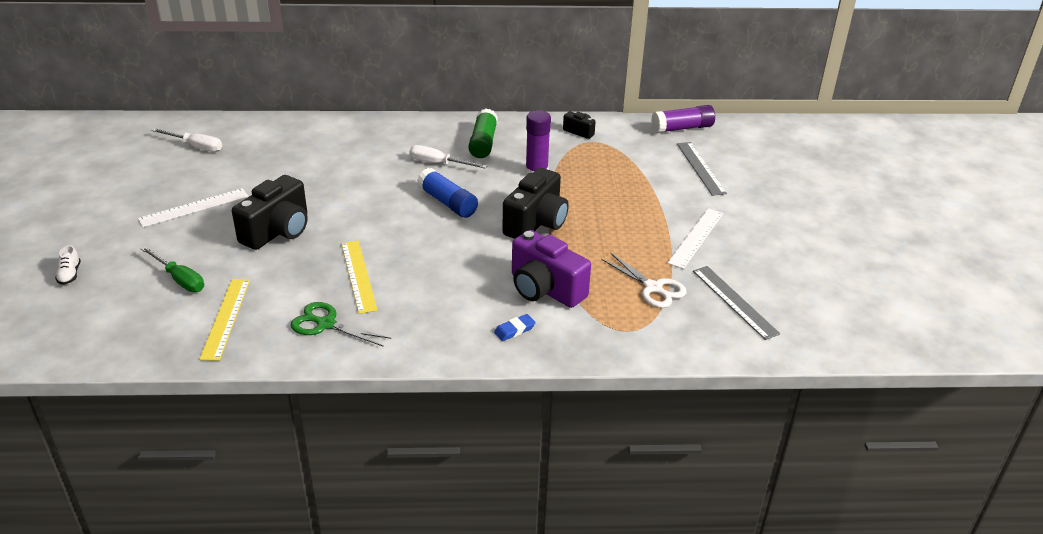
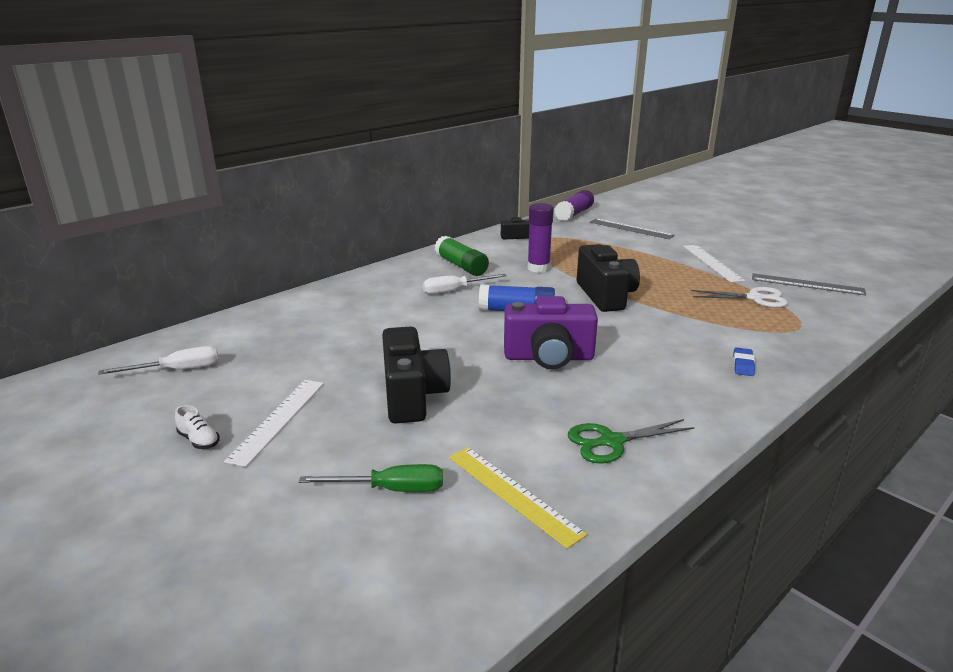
camera: 40 degrees left, 10 degrees down
(70, 274) = (232, 567): white shoe -> white shoe (199, 440)
(358, 276) = (557, 391): yellow ruler -> none
(545, 289) = (701, 330): purple camera -> purple camera (548, 357)

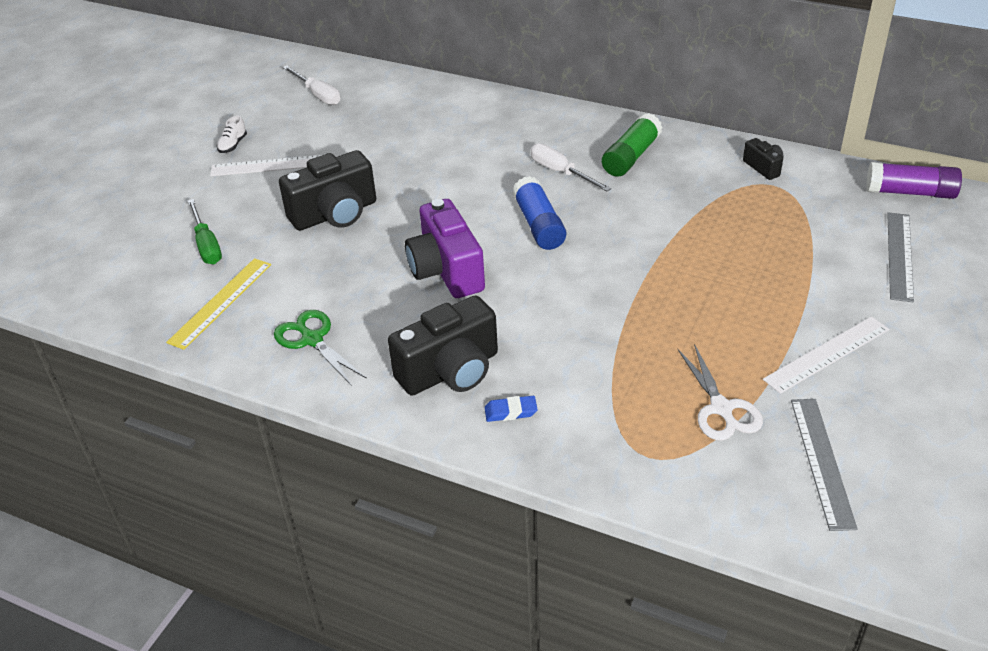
camera: 70 degrees right, 15 degrees up
(538, 268) = (672, 210): purple glue stick -> none
(605, 296) = (628, 278): black camera -> black camera (450, 371)

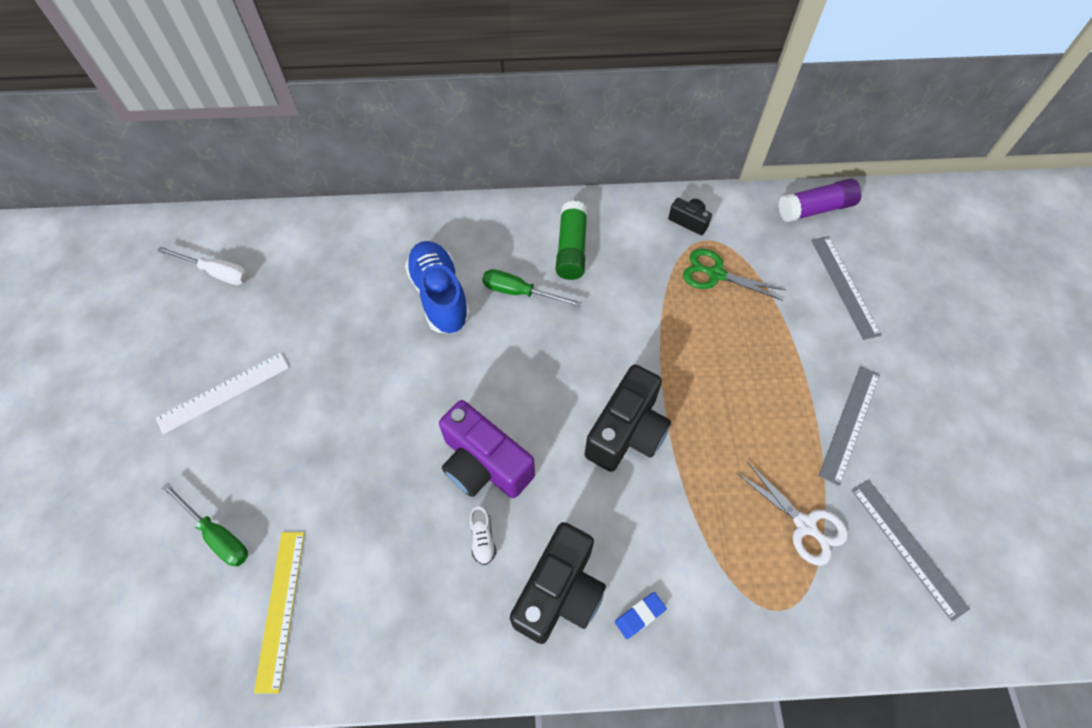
camera: 30 degrees left, 20 degrees up
(233, 145) = (162, 379): white shoe -> white shoe (482, 538)
(312, 339) = (405, 615): green scissors -> green scissors (715, 274)
(335, 214) = (331, 434): black camera -> black camera (627, 432)
(488, 156) = (440, 296): none -> blue shoe
(539, 225) = (536, 368): blue glue stick -> none
(561, 172) = (519, 292): white screwdriver -> green screwdriver
(827, 354) = (850, 424): white ruler -> grey ruler

